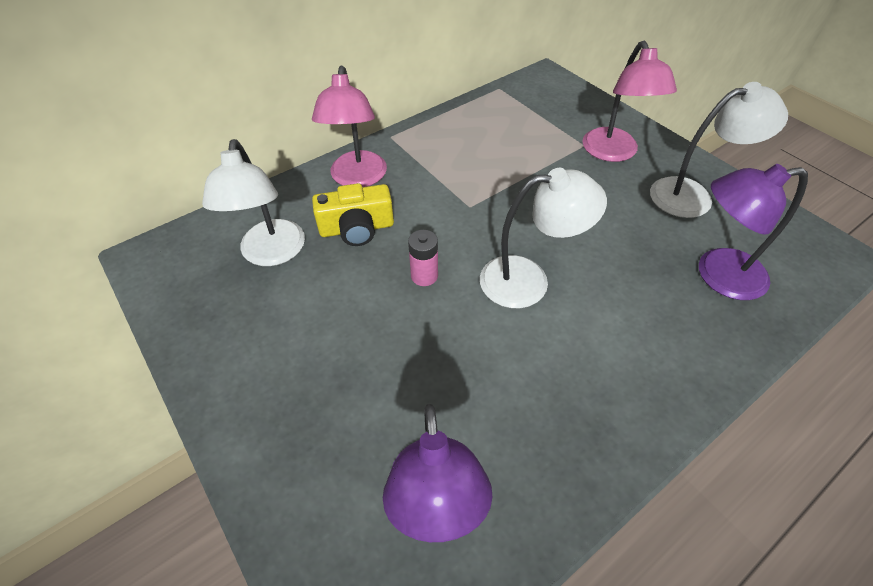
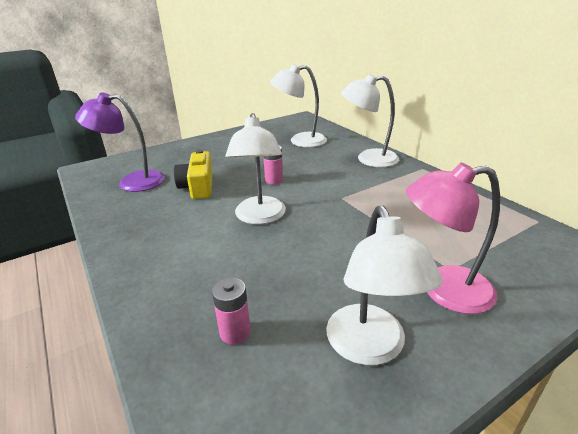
camera: 95 degrees right, 20 degrees down
(357, 178) = (368, 159): pink lamp -> white lamp
(357, 228) = (319, 160): yellow camera -> yellow camera (198, 186)
(717, 275) = (235, 332): purple lamp -> pink battery

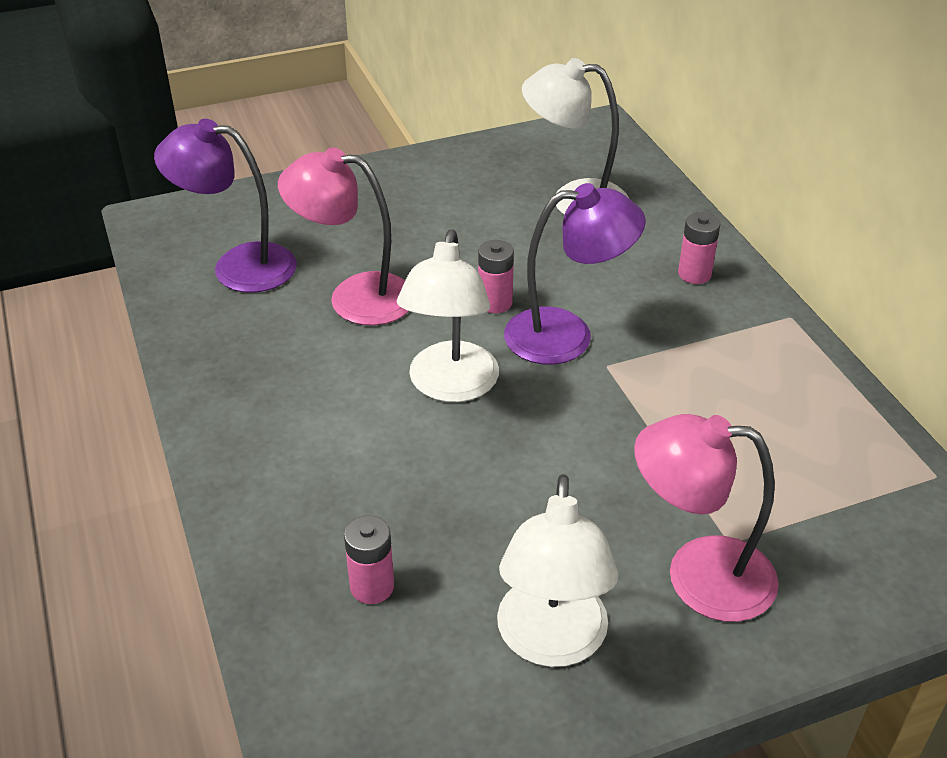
camera: 10 degrees right, 10 degrees up
(198, 186) = (354, 297): yellow camera -> pink lamp
(316, 188) = (567, 335): none -> purple lamp
(368, 159) = (694, 274): white lamp -> pink battery

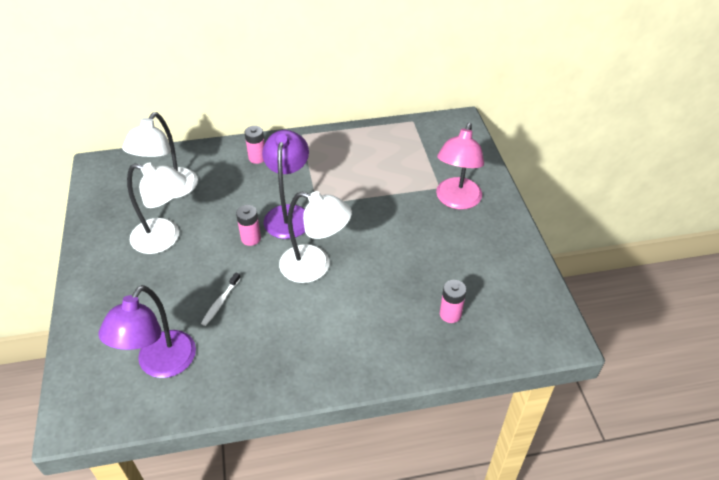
camera: 80 degrees left, 5 degrees up
(354, 297) = (220, 302): pink lamp -> white toothbrush
(551, 642) = (488, 253): white lamp -> white lamp (165, 238)

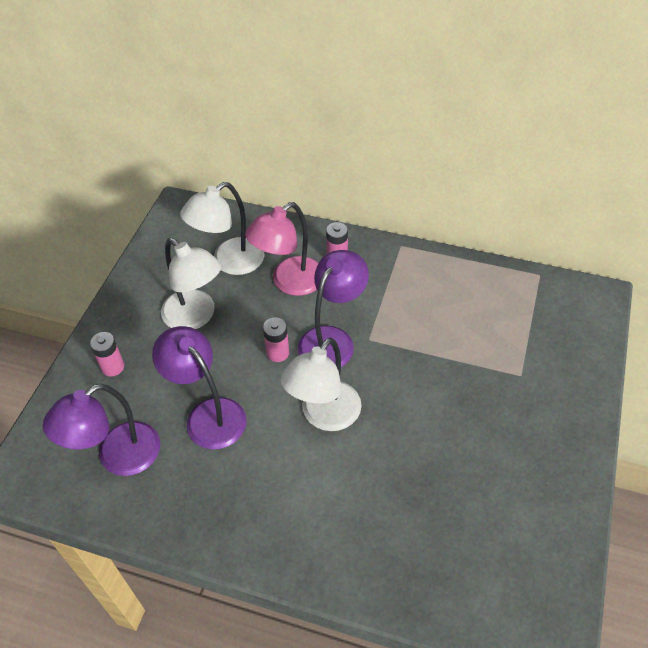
camera: 30 degrees right, 5 degrees up
(220, 302) = (208, 414): white toothbrush -> purple lamp
(315, 267) = (324, 416): white lamp -> white lamp turned 75 degrees clockwise
(450, 314) = (438, 544): pink battery -> pink battery (113, 367)
(456, 201) = (531, 401): pink lamp -> pink lamp (289, 282)

